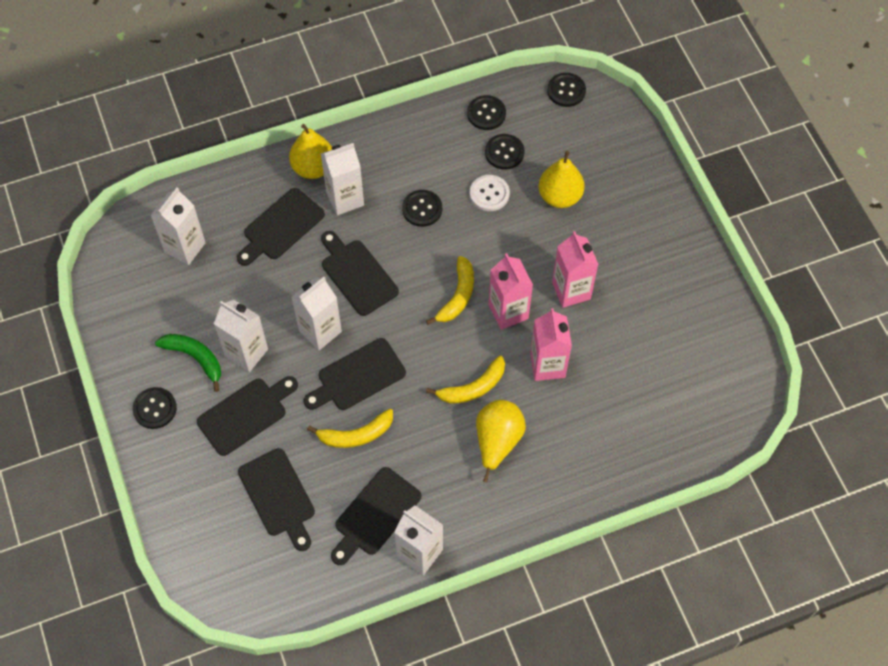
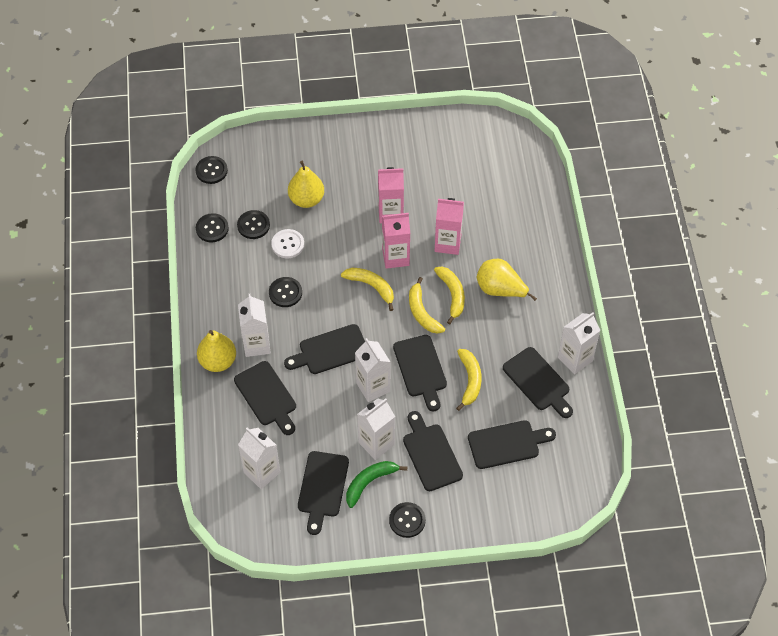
camera: 75 degrees left, 5 degrees down
(178, 312) = (322, 488): none -> black cutting board
(437, 360) = (422, 312): none -> yellow banana

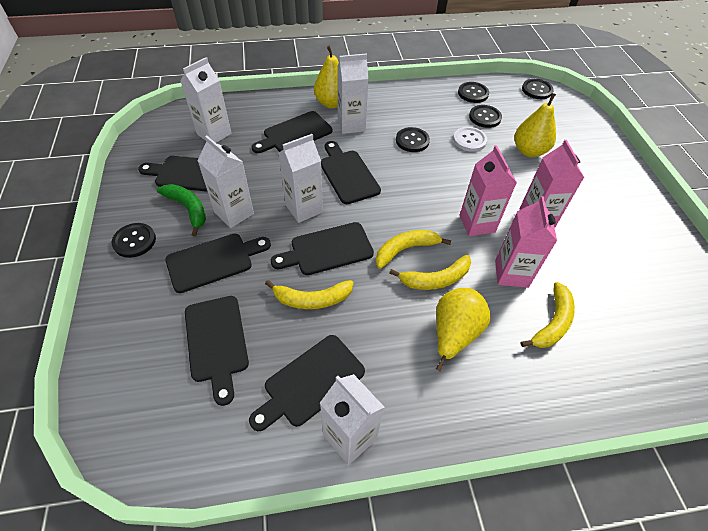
camera: 85 degrees right, 5 degrees down
(371, 286) = (432, 204): yellow banana -> yellow banana (552, 322)

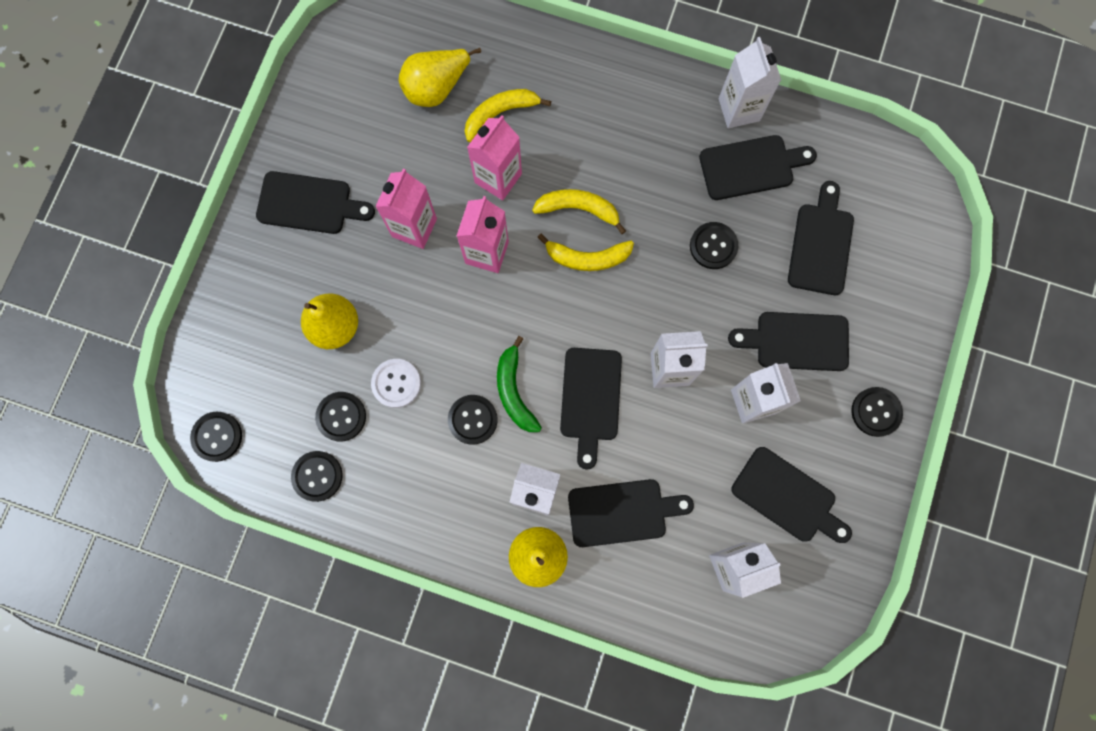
camera: 150 degrees left, 25 degrees up
(188, 209) = (804, 434): green banana -> green banana (514, 391)
(312, 299) = (713, 246): yellow banana -> black button
(327, 250) = (670, 298): black cutting board -> black cutting board (309, 203)
(454, 333) = (599, 148): yellow pear -> yellow pear (436, 88)

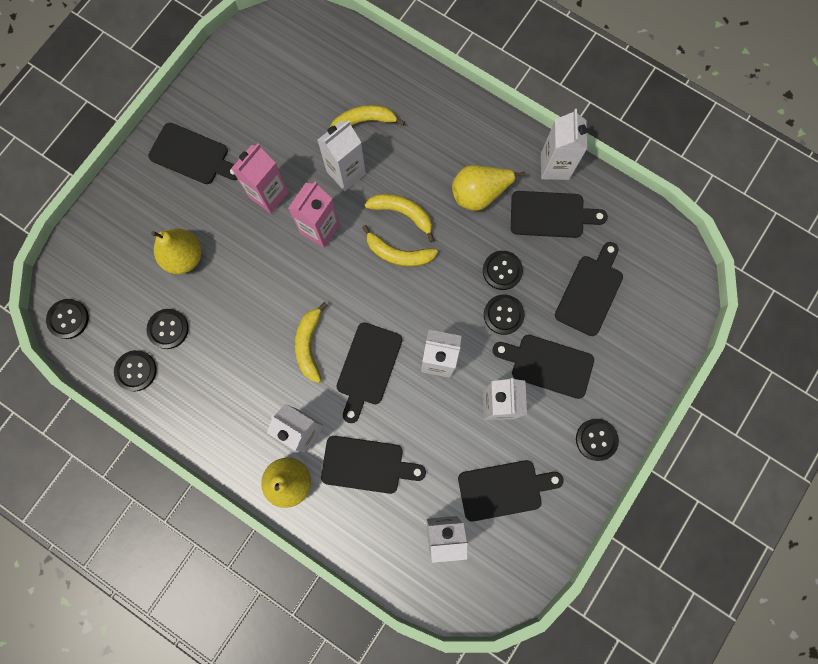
camera: 15 degrees right, 0 degrees up
(396, 383) = (218, 314): white button -> none
(436, 88) = (318, 89): yellow pear -> yellow pear (479, 194)
(472, 419) = (270, 359): black button -> black button (503, 315)
(498, 178) = (346, 173): pink carton -> white carton
(514, 391) = (309, 345): green banana -> yellow banana
(787, 497) = (504, 489): black cutting board -> black cutting board turned 60 degrees counterclockwise

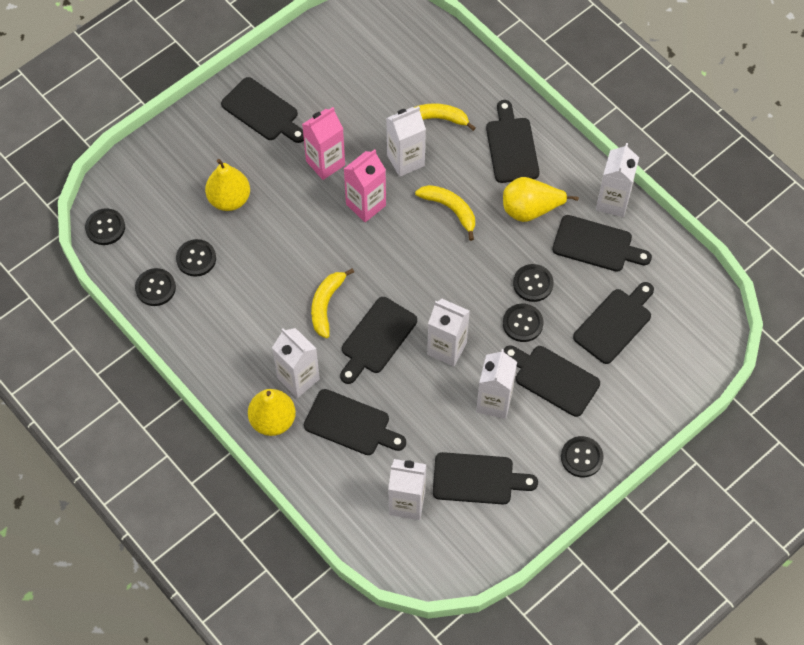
camera: 15 degrees right, 15 degrees down
(398, 254) = (435, 245): yellow banana -> none
(443, 133) = (511, 147): none -> black cutting board

